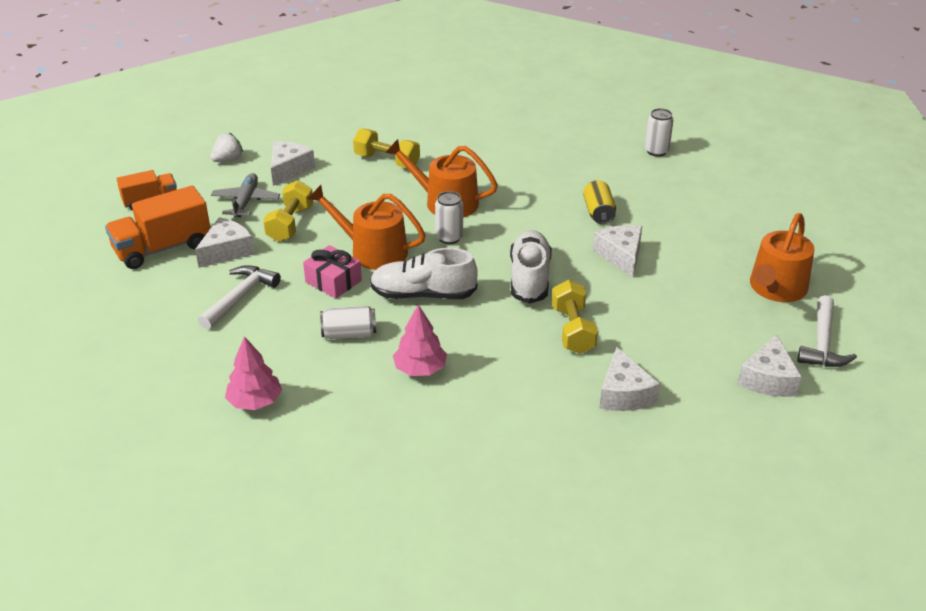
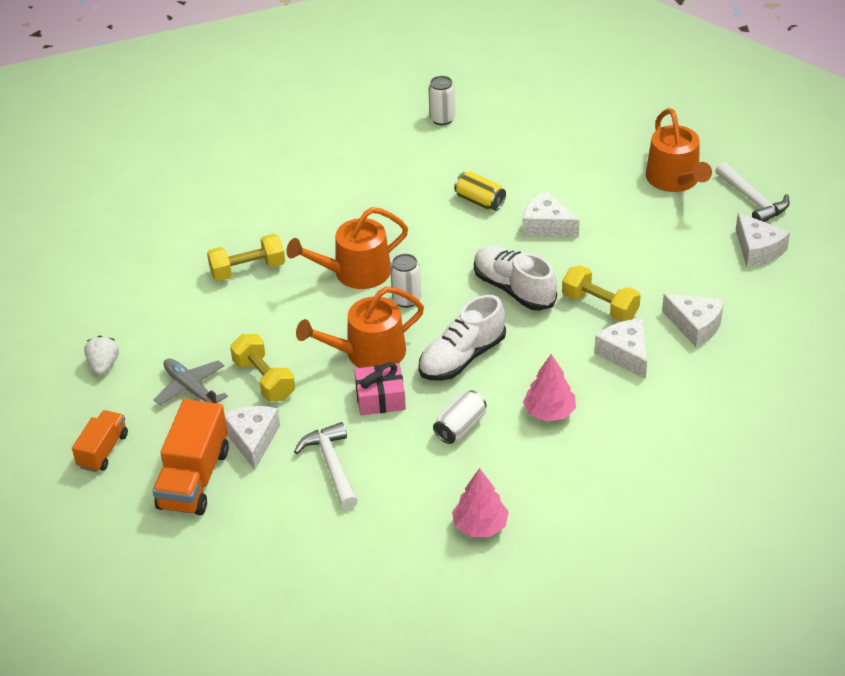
camera: 45 degrees left, 5 degrees up
(289, 169) = (176, 335): white cheese -> white cheese (625, 354)

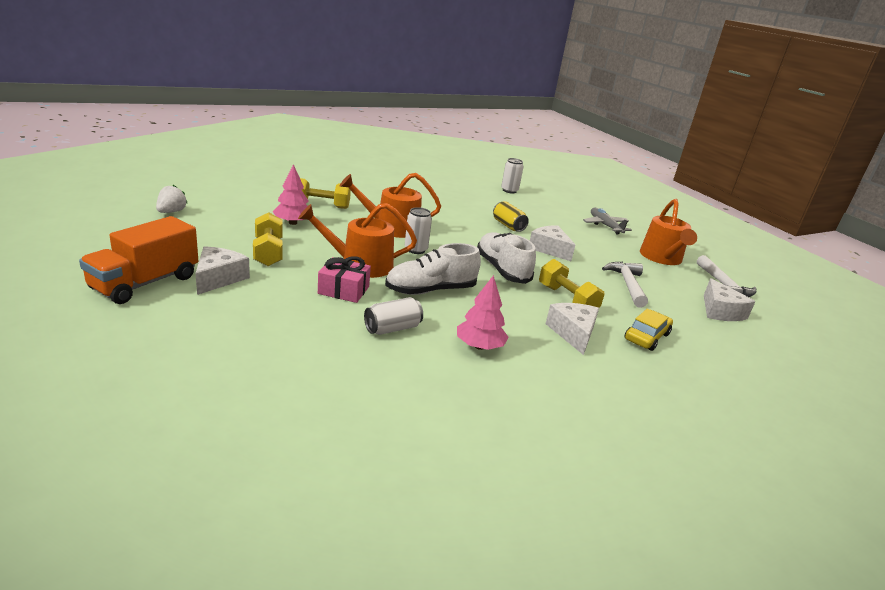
camera: 15 degrees right, 15 degrees down
(103, 451) = (106, 246): orange truck -> none
(191, 389) = (211, 240): grey plane -> grey plane (605, 226)
(332, 465) = (260, 314): white hammer -> white hammer (627, 285)
(480, 526) = (346, 404): pink tree -> pink tree (293, 223)
(695, 326) = (646, 337): white cheese -> yellow car

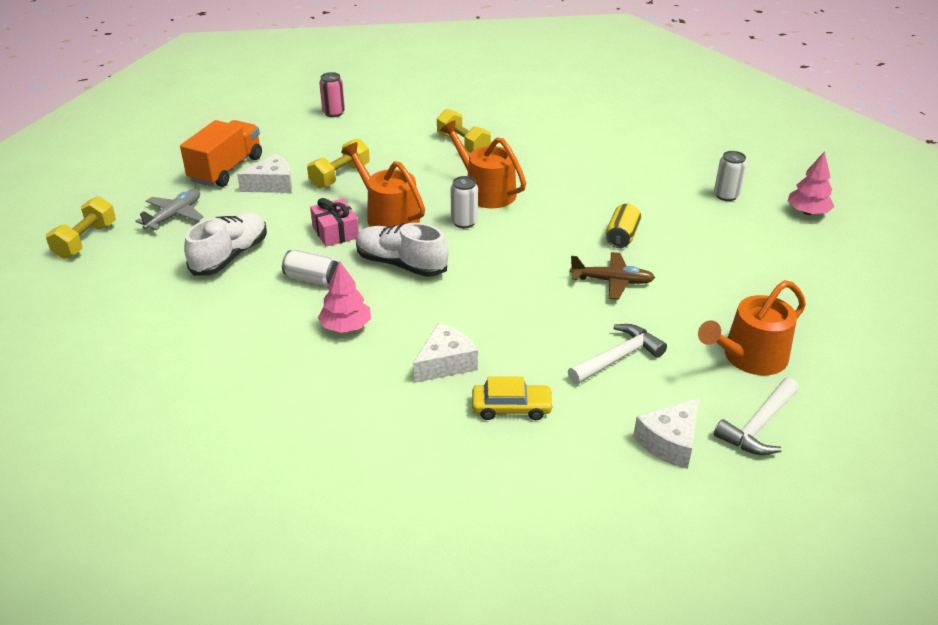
camera: 55 degrees right, 10 degrees up
(145, 283) = (226, 169): orange truck -> orange truck turned 120 degrees clockwise
(171, 212) = (333, 113): white strawberry -> pink can
(293, 223) = (406, 155): pink tree -> pink tree (807, 212)
(502, 270) = (507, 277): white shoe -> white shoe (230, 256)
(549, 249) = (612, 281): white cheese -> brown plane
(567, 299) = (510, 335): yellow dumbbell -> yellow dumbbell (86, 240)
(605, 226) = (765, 288): grey plane -> grey plane (174, 215)

